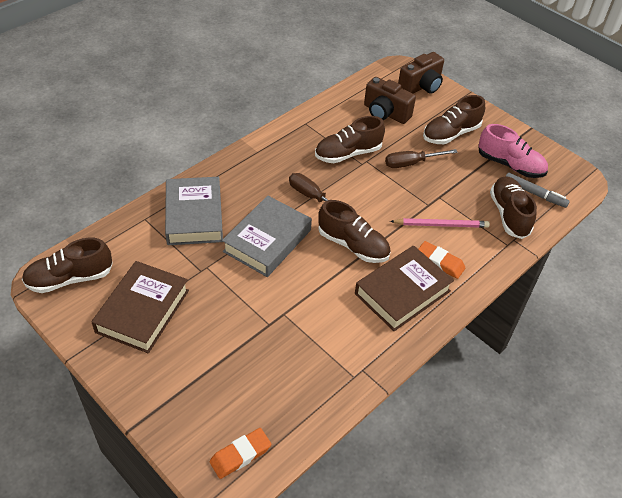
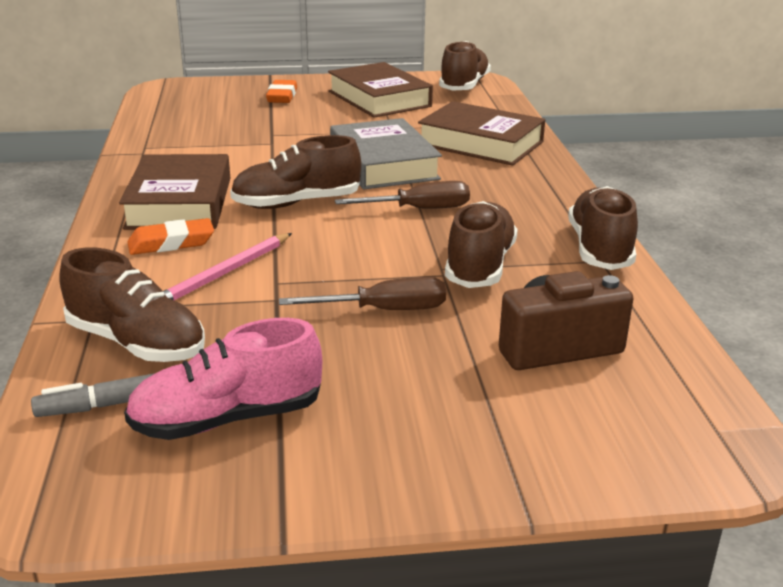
camera: 130 degrees right, 20 degrees down
(194, 216) = (480, 143): grey book -> brown book
(240, 455) = (175, 95): orange eraser -> orange eraser (282, 96)
(411, 163) = (384, 310): brown screwdriver -> brown screwdriver turned 60 degrees clockwise
(421, 86) = (618, 442): brown camera -> none
(450, 134) = (408, 394): brown shoe -> brown shoe (599, 249)

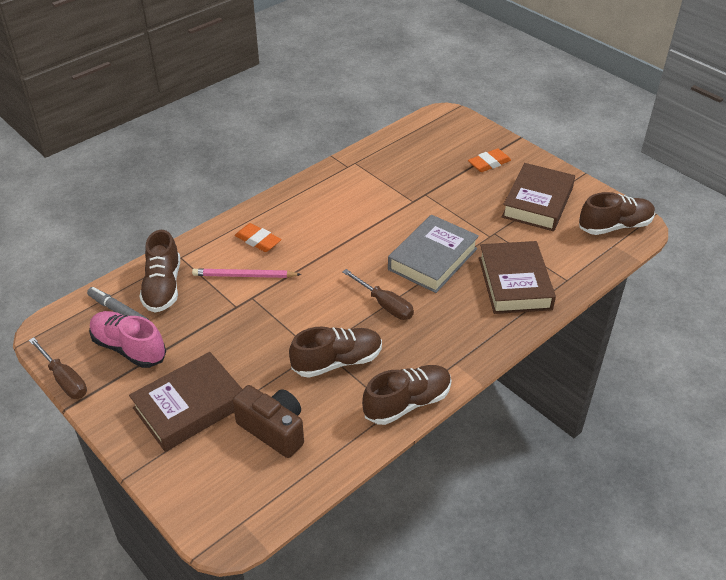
camera: 55 degrees right, 15 degrees up
(180, 203) = (302, 216): brown book -> brown book (190, 406)
(296, 203) = (344, 255): brown shoe -> none
(384, 310) = (257, 349): brown screwdriver -> brown screwdriver (64, 379)

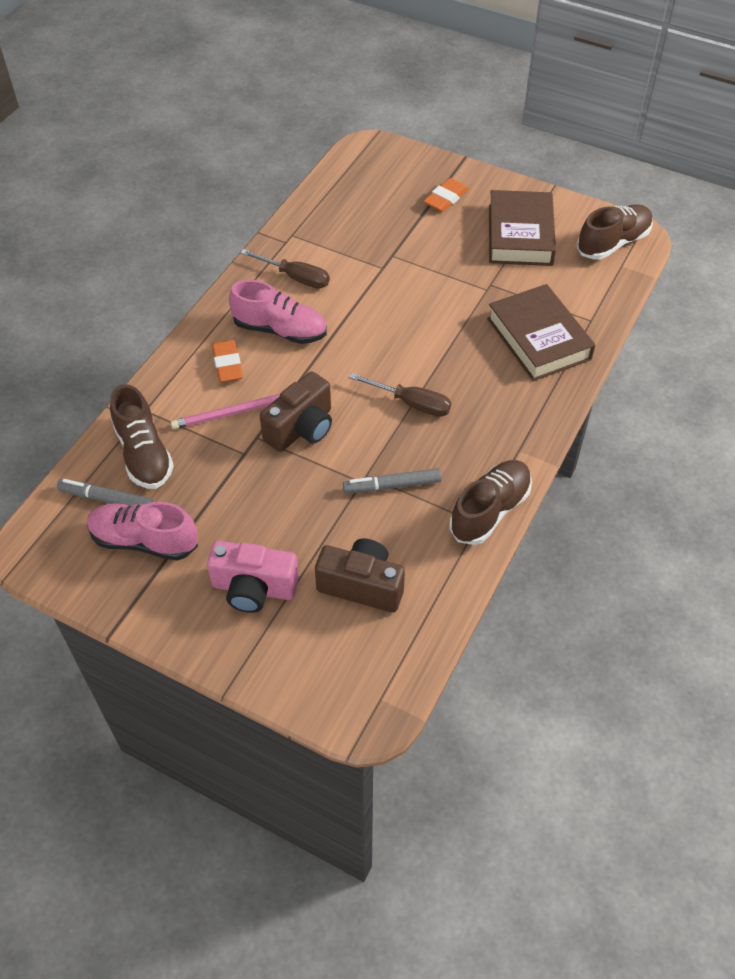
camera: 20 degrees left, 10 degrees up
(64, 379) = (87, 602): brown screwdriver -> brown screwdriver (295, 277)
(190, 406) = (254, 588): brown book -> pink camera
(258, 241) = (227, 364): orange eraser -> orange eraser turned 60 degrees clockwise
(289, 300) = (301, 428): none -> brown camera
(310, 226) = (280, 330): none -> pink shoe
(337, 361) = (392, 486): brown shoe -> grey marker
(432, 259) = (438, 334): grey book -> none

